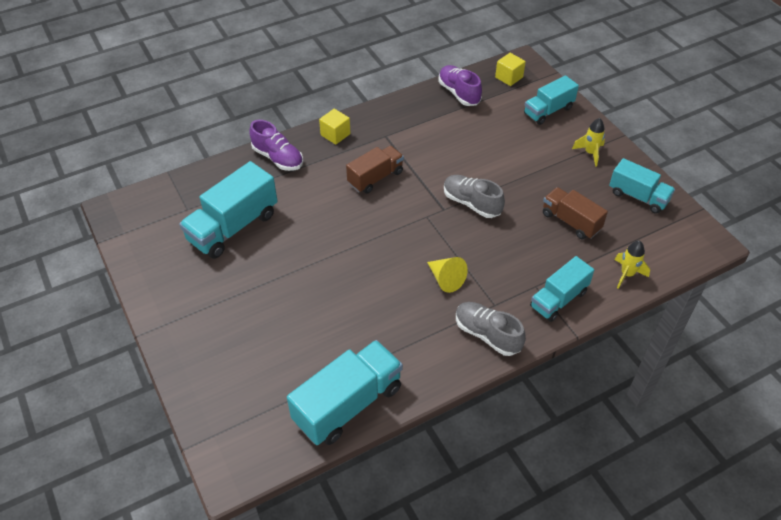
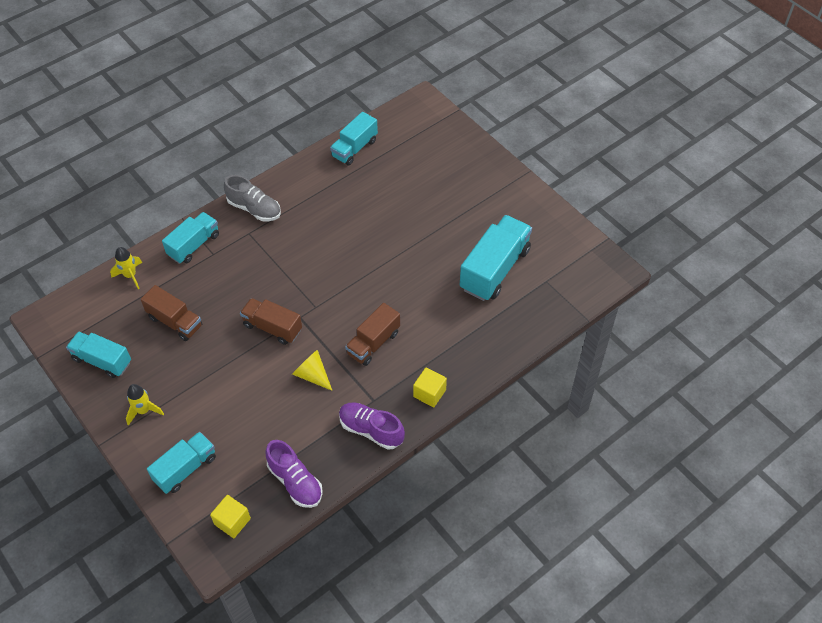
camera: 170 degrees right, 5 degrees up
(278, 158) = (481, 352): purple shoe -> purple shoe (371, 430)
(348, 404) = (354, 148): turquoise truck -> turquoise truck, size x0.64
(446, 279) = (291, 249): yellow cone -> yellow cone (312, 375)
(471, 203) = (272, 328): grey shoe -> brown truck

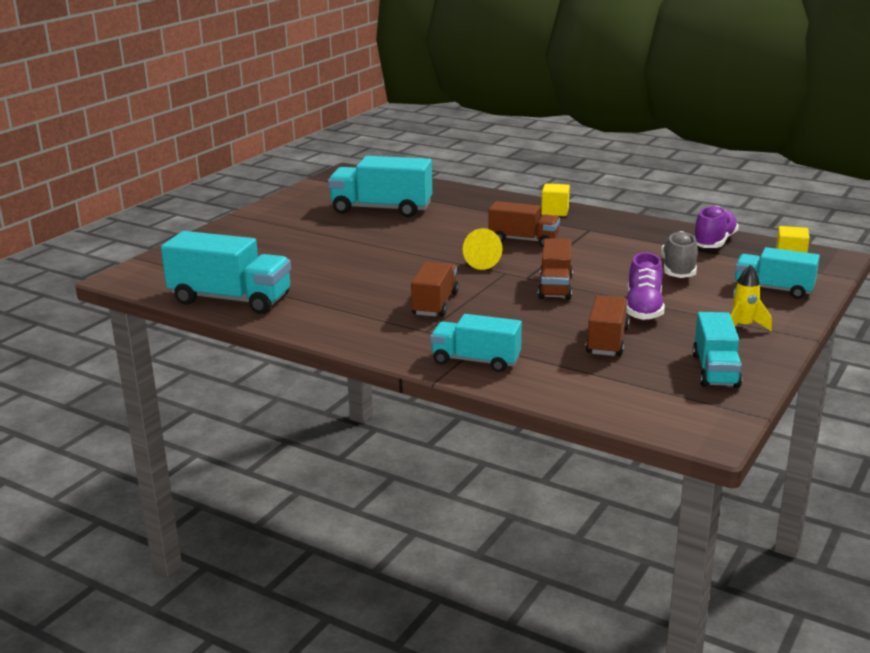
camera: 110 degrees left, 30 degrees down
(130, 276) = (568, 391): yellow rocket -> none
(254, 209) = (380, 337): grey shoe -> grey shoe (678, 269)
(285, 249) = (435, 304): none -> brown truck
(312, 375) = (592, 258): yellow cone -> yellow cone (485, 262)
(354, 148) = (230, 299): turquoise truck -> turquoise truck, size x1.57
(371, 430) = (621, 225): purple shoe -> purple shoe (643, 309)

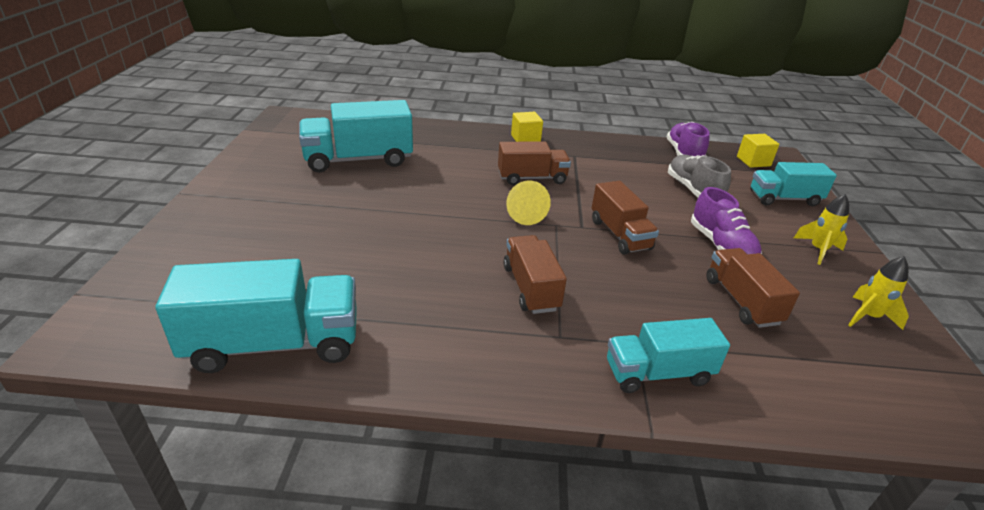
camera: 30 degrees left, 10 degrees up
(715, 370) = (868, 317): turquoise truck -> yellow rocket

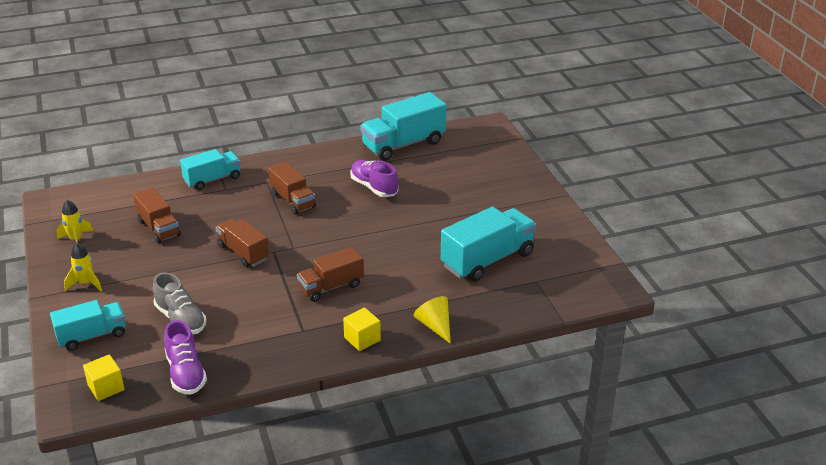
camera: 160 degrees right, 0 degrees up
(525, 214) = (320, 249): yellow cone -> yellow cone (435, 326)
(721, 246) = (165, 265): purple shoe -> purple shoe (374, 187)

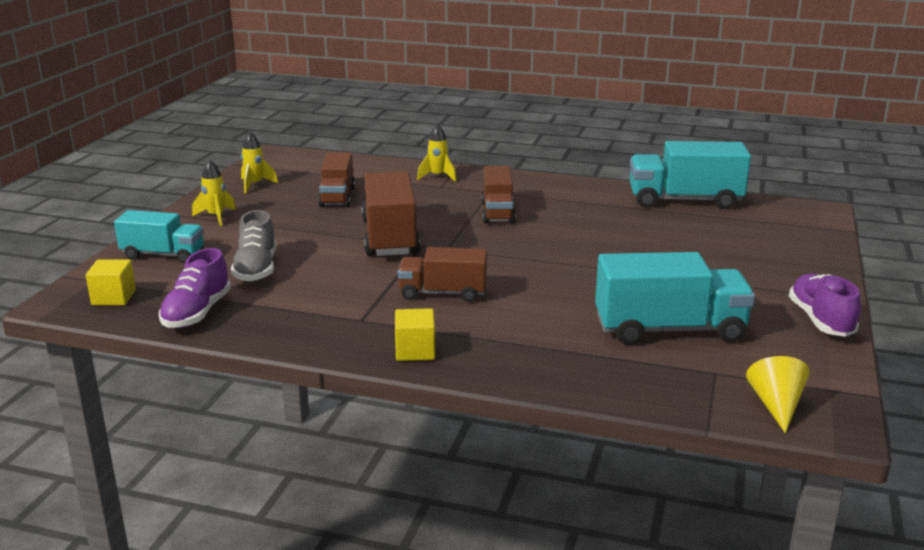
camera: 35 degrees right, 10 degrees down
(212, 179) = (438, 176): turquoise truck -> yellow rocket
(243, 253) = (390, 237): brown truck -> brown truck, size x1.57
(374, 187) = (603, 226): purple shoe -> purple shoe (820, 320)
(435, 326) = (519, 370): yellow cone -> yellow cone (776, 405)

